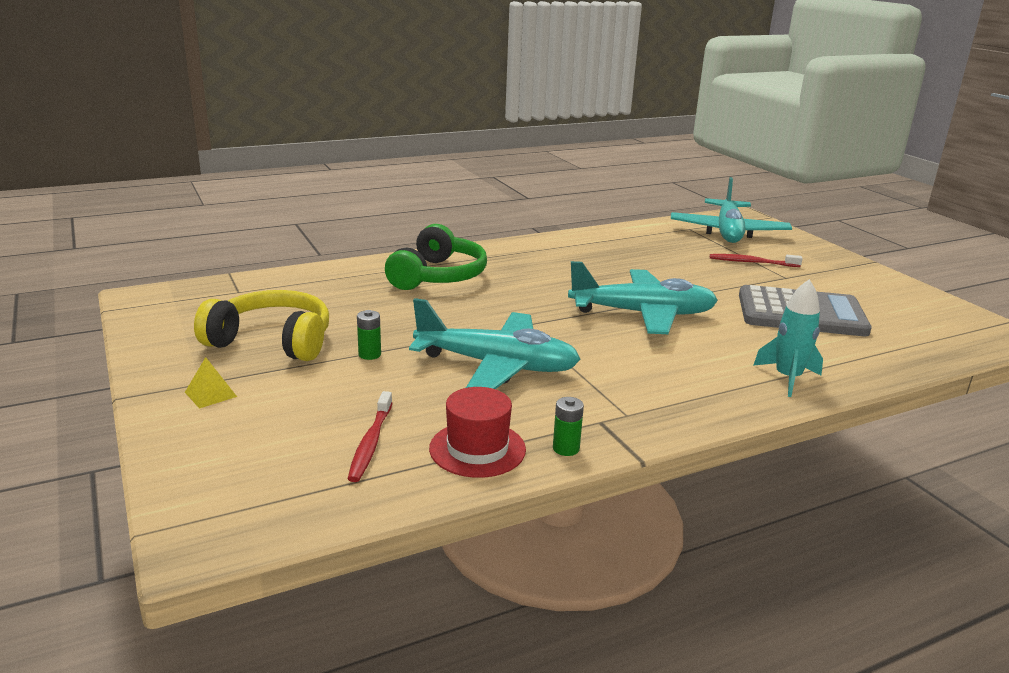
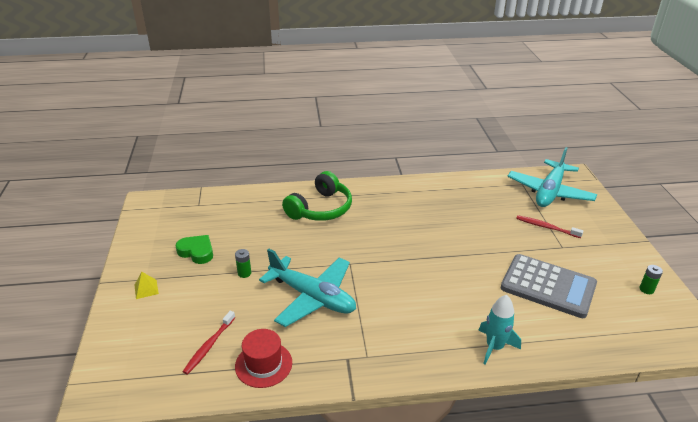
camera: 20 degrees right, 10 degrees up
(272, 341) = (197, 252): yellow headphones -> green heart
(566, 448) = (313, 376): green battery -> green battery (646, 289)
(642, 314) = (433, 267): turquoise plane -> none

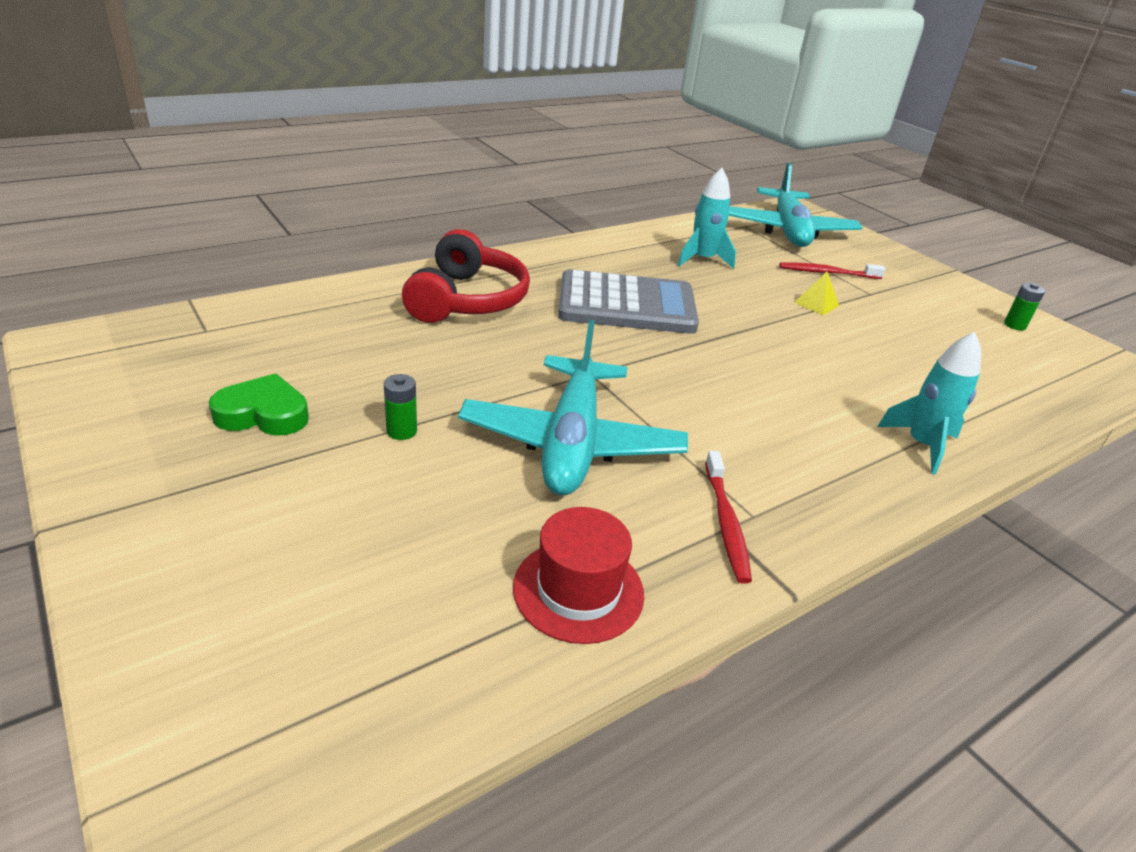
camera: 30 degrees left, 0 degrees up
(146, 289) = (185, 514): yellow pyramid -> yellow pyramid (816, 304)
(209, 346) = (430, 590): red toothbrush -> red toothbrush (726, 523)
(312, 297) = (571, 442): turquoise plane -> turquoise plane turned 90 degrees clockwise
(320, 208) = (466, 300): green headphones -> red headphones
(471, 204) = (702, 260): none -> turquoise rocket
(548, 286) = (904, 346): grey calculator -> grey calculator (626, 305)

